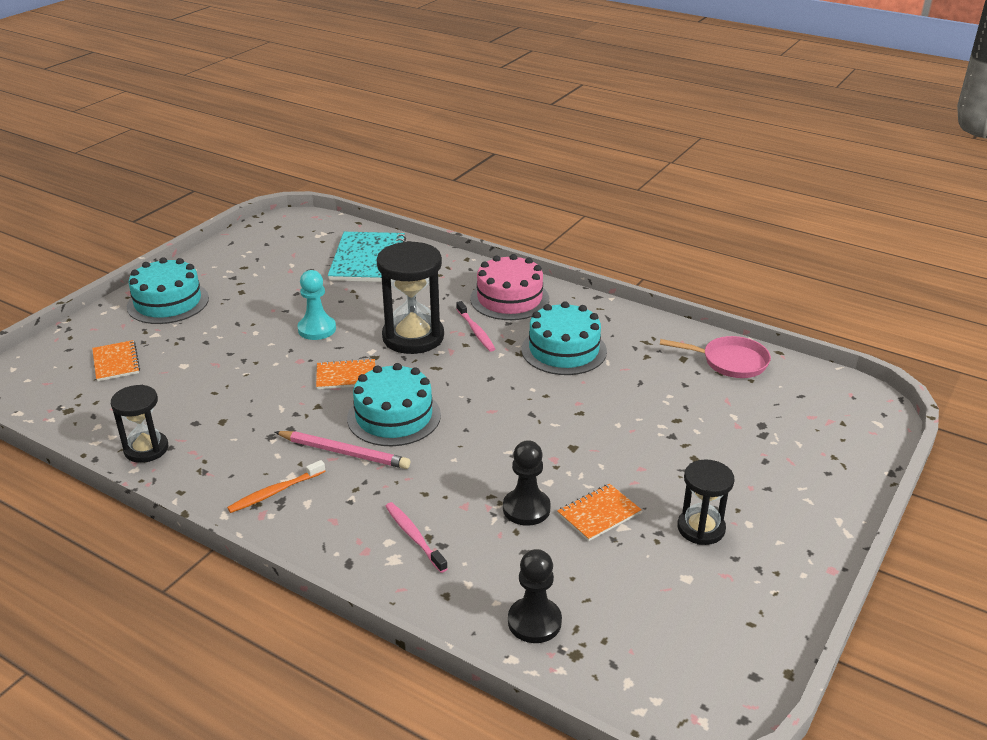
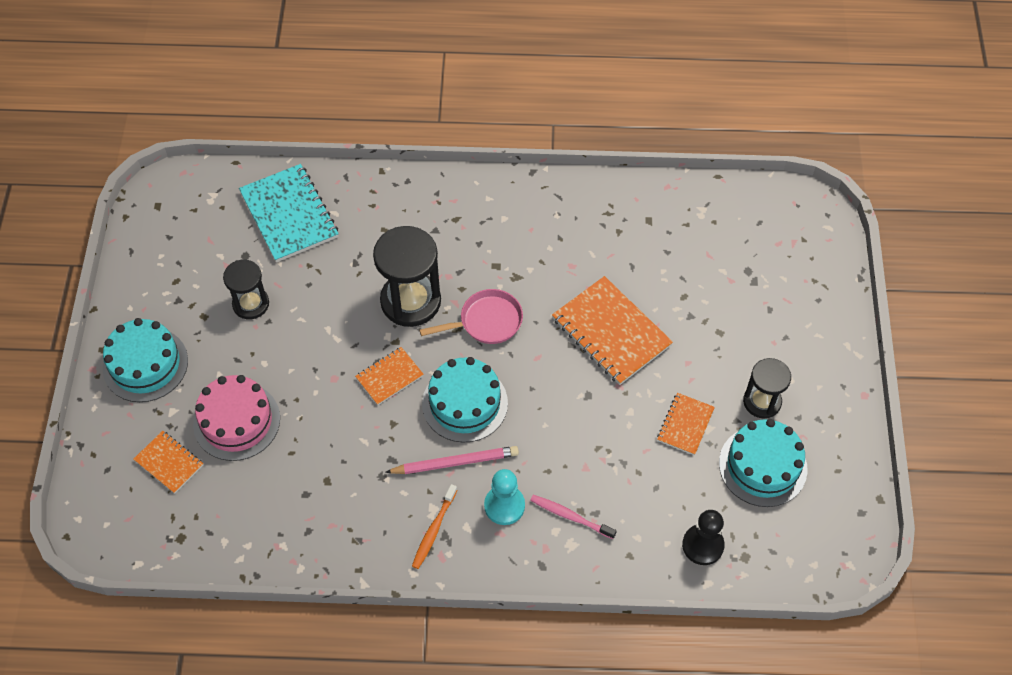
camera: 30 degrees left, 25 degrees up
(146, 449) = (290, 543): black hourglass -> black hourglass (251, 304)
(317, 329) = (317, 332): turquoise pawn -> turquoise pawn (504, 506)
(475, 331) = (459, 267): pink toothbrush -> none
(509, 299) = (459, 210): pink cake -> pink cake (236, 421)
(526, 509) = (631, 447): black pawn -> none
(564, 350) = (548, 256): turquoise cake -> turquoise cake (762, 466)
(579, 419) = (611, 332): none -> orange notebook
(730, 362) = (687, 207): pink pan -> pink pan (486, 322)

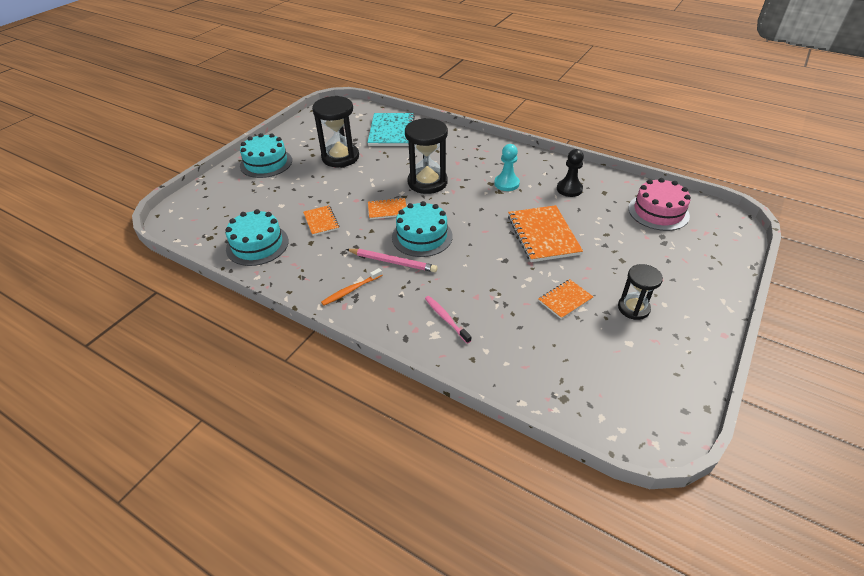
camera: 30 degrees right, 15 degrees down
(169, 463) = (237, 204): orange notebook -> orange notebook (321, 221)
(236, 421) = (287, 200): pink cake -> pink cake (658, 212)
(251, 304) = (340, 157): black hourglass -> black hourglass, size x1.66
(486, 322) = (465, 205): pink pan -> none
(504, 506) = (406, 295): turquoise pawn -> turquoise pawn (506, 183)
(703, 545) = (533, 376): black pawn -> black pawn (569, 189)
(762, 466) = (612, 346): turquoise cake -> turquoise cake (257, 245)

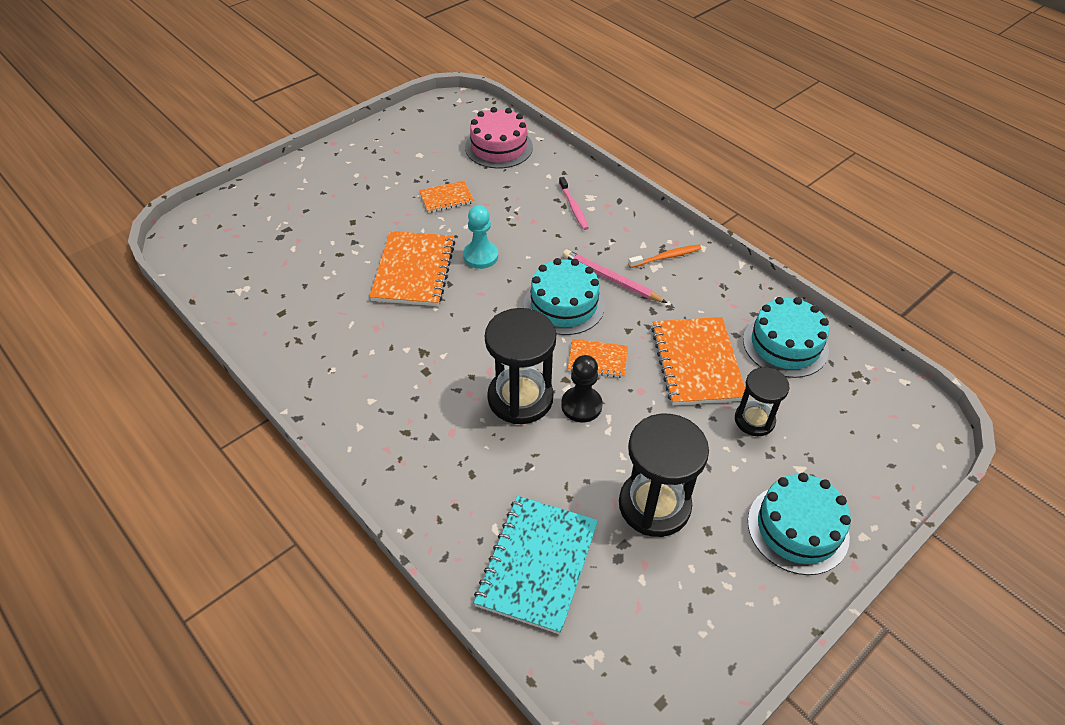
camera: 165 degrees left, 5 degrees up
(321, 221) = (696, 363): orange notebook -> orange notebook, size x1.84
(506, 183) = (402, 363): turquoise pawn -> turquoise pawn (480, 256)
(569, 189) = (323, 330): black pawn -> black pawn (581, 405)
(633, 308) = (388, 177): black hourglass -> black hourglass (754, 420)
(658, 212) = (247, 266): pink cake -> pink cake (499, 147)

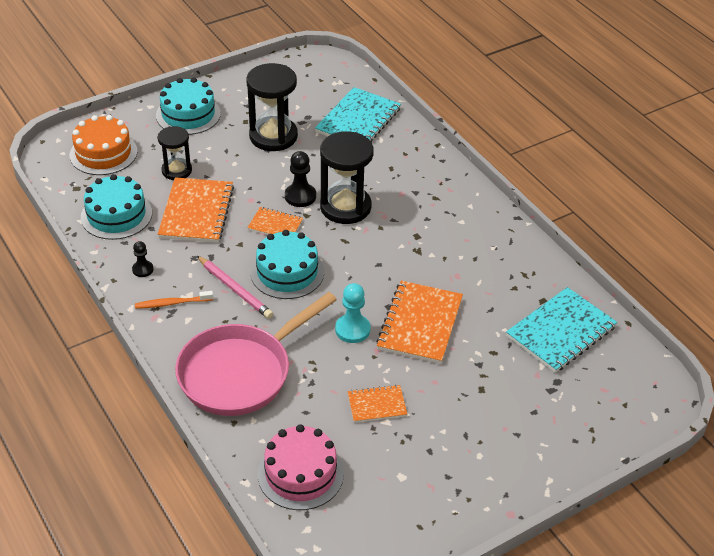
camera: 170 degrees left, 5 degrees down
(267, 282) = (561, 332): none -> turquoise notebook
(573, 207) = (240, 372): pink toothbrush -> pink pan
(715, 286) = (142, 269): none -> black pawn
(865, 433) = (103, 153): none -> orange cake

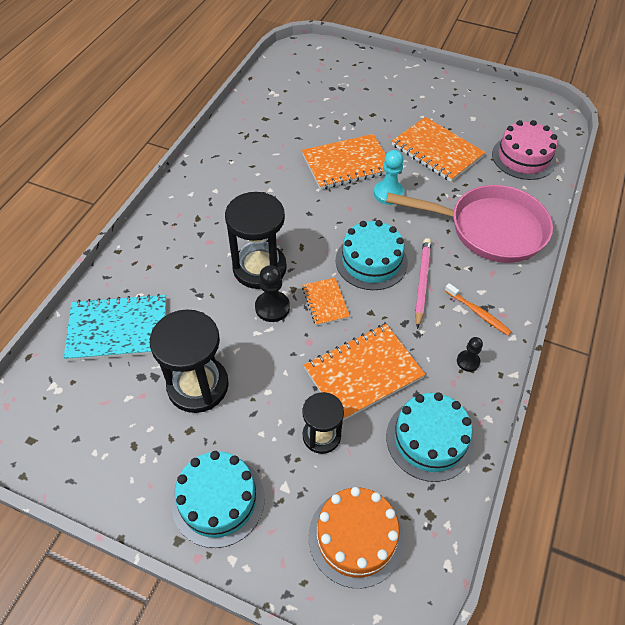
camera: 125 degrees left, 10 degrees up
(377, 405) = (437, 151): orange notebook -> orange notebook, size x1.84
(561, 332) = (287, 101): turquoise notebook -> none

